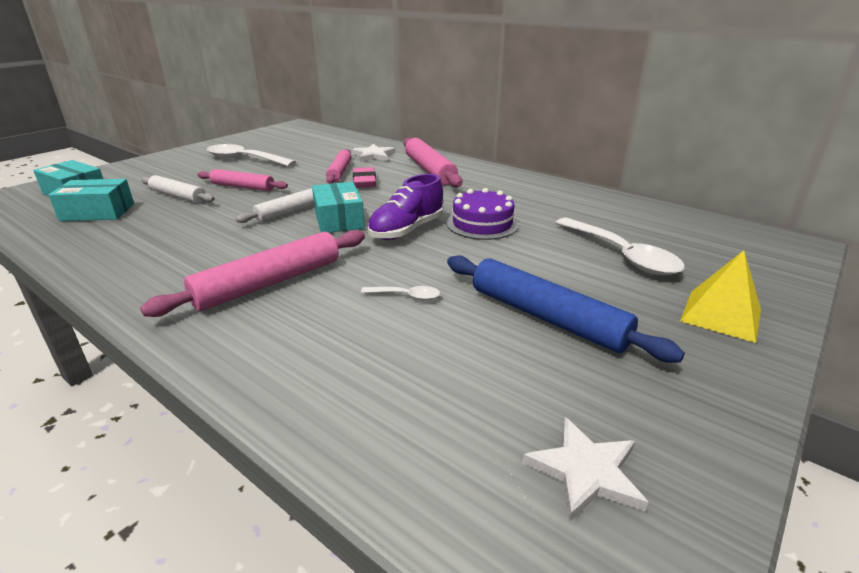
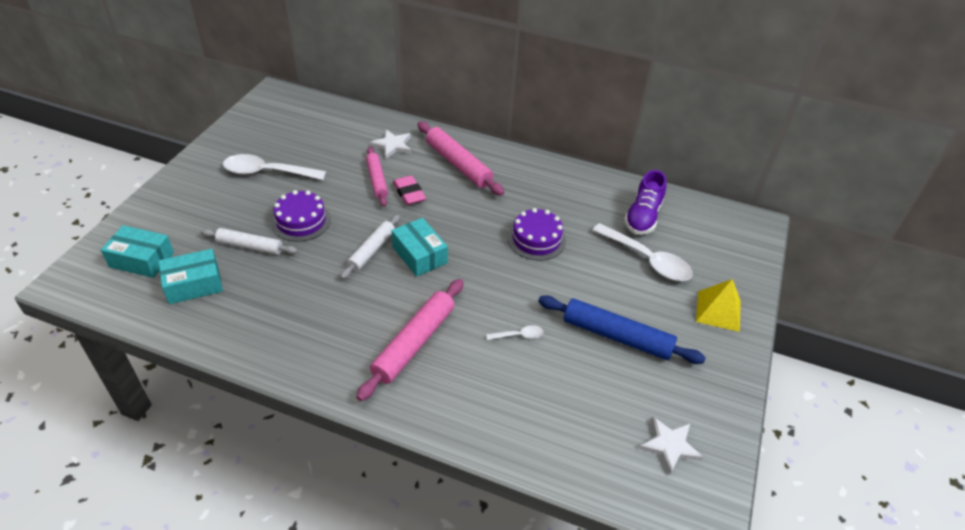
camera: 20 degrees left, 15 degrees up
(242, 187) = (301, 221): pink rolling pin -> purple cake
(406, 230) = (482, 259): purple shoe -> purple shoe (642, 217)

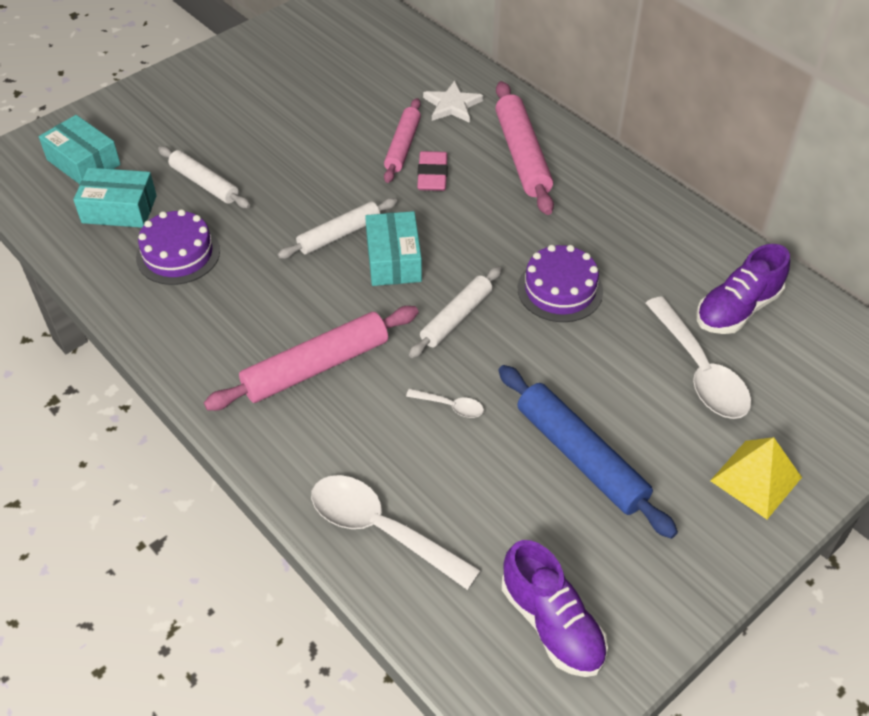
camera: 30 degrees right, 5 degrees up
(267, 172) = (278, 97): white spoon -> white spoon (381, 529)
(301, 221) = (280, 170): purple cake -> purple cake (178, 254)
(485, 278) = (456, 318): none -> white rolling pin
(669, 446) = (552, 624): white star -> purple shoe

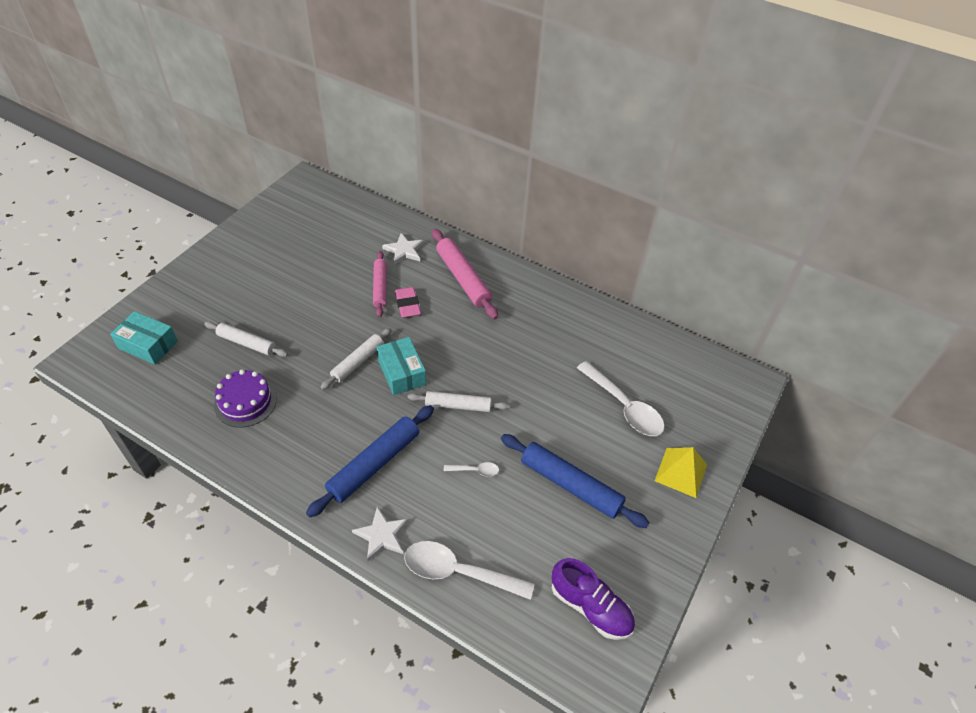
camera: 20 degrees left, 0 degrees up
(119, 209) = (188, 376): turquoise box -> none
(294, 457) = (381, 535): none -> white star
(316, 367) = (374, 464): pink rolling pin -> blue rolling pin
(456, 318) = (458, 405): white rolling pin -> white rolling pin turned 75 degrees clockwise
(560, 290) = (519, 370): purple cake -> none
(737, 309) = (633, 359): purple shoe -> none

